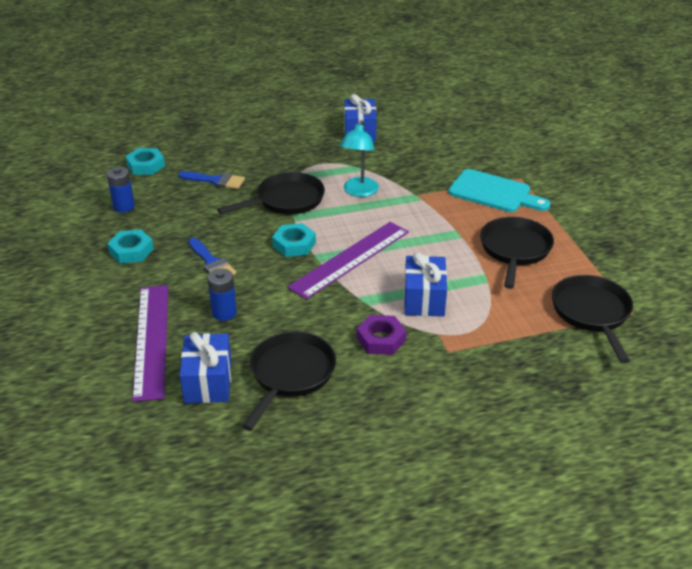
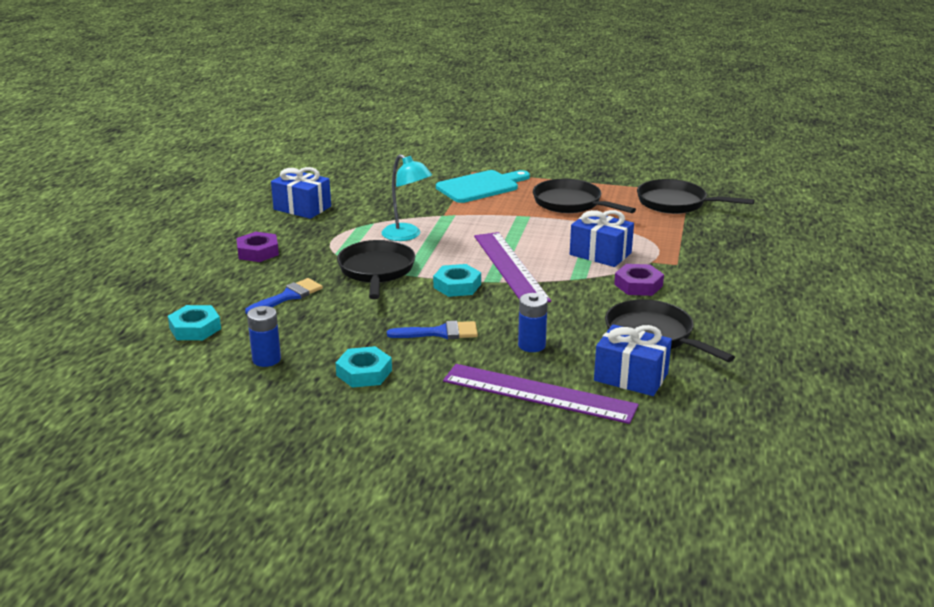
camera: 60 degrees left, 10 degrees down
(271, 144) = (258, 252): none -> purple nut

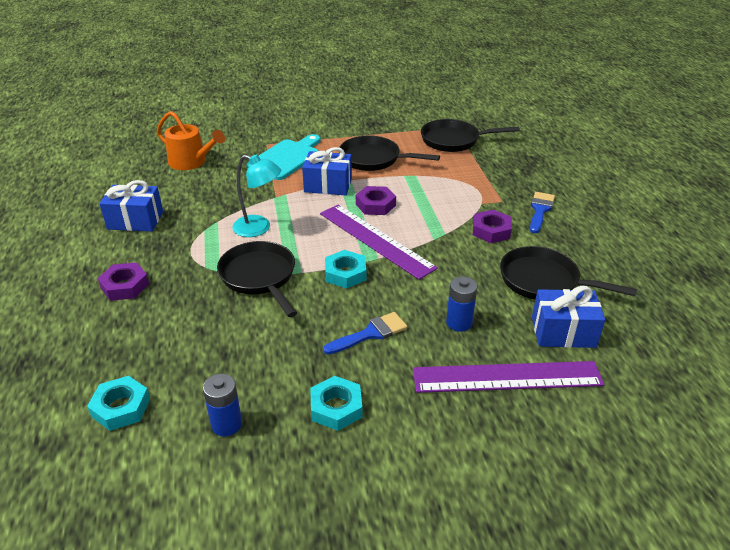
camera: 25 degrees left, 10 degrees up
(288, 296) = (194, 334): blue brush -> blue brush (540, 210)
(387, 173) = (191, 162): none -> orange watering can
(536, 240) = (375, 205): none -> purple nut
(600, 254) = (437, 206): blue gift -> blue gift (328, 185)

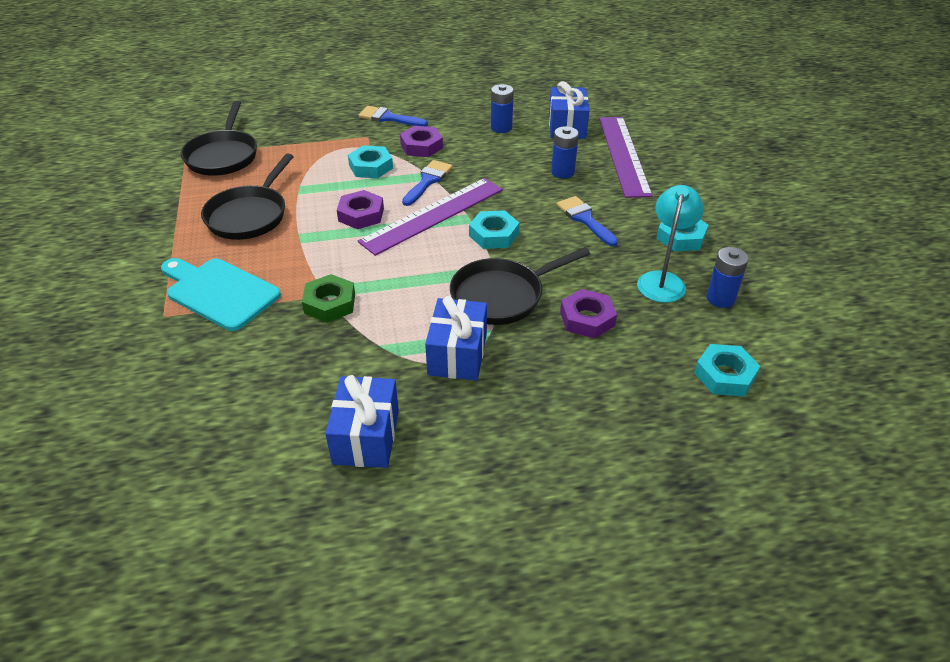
camera: 90 degrees left, 5 degrees up
(125, 286) = (526, 415): purple nut -> purple nut (587, 319)
(191, 162) = (193, 398): orange watering can -> none
(259, 228) = (401, 304): turquoise lamp -> turquoise lamp (663, 280)
(266, 199) = (329, 303): none -> green nut
(328, 185) = (307, 251): blue gift -> blue gift (457, 354)
(430, 236) = (428, 181): none -> blue brush
(449, 205) = (371, 167): none -> turquoise nut
(544, 281) = (501, 128): black pan -> blue battery

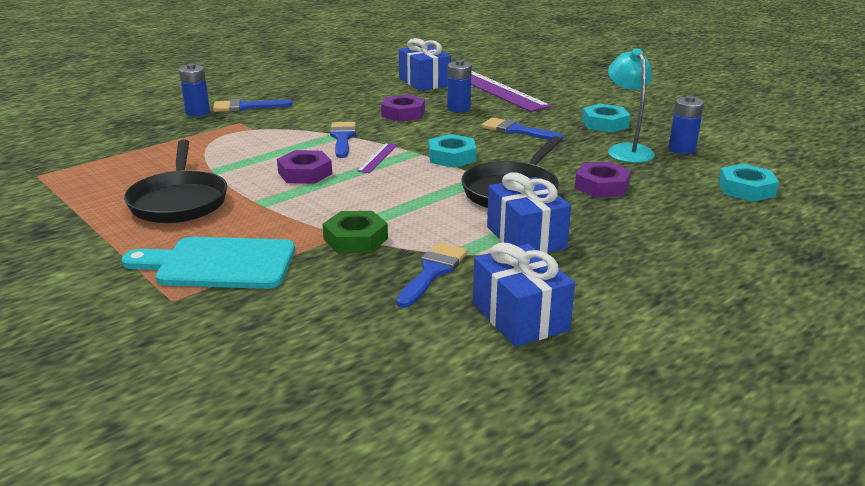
camera: 30 degrees left, 15 degrees down
(223, 156) = (88, 167): black pan -> none
(350, 362) = (433, 272): none -> blue brush
(371, 167) = (271, 141): turquoise nut -> none
(421, 146) = (305, 118): purple nut -> purple nut (403, 113)
(433, 215) = (377, 158): purple ruler -> purple ruler, size x0.42
(501, 128) = (366, 93): blue battery -> blue battery (197, 112)

